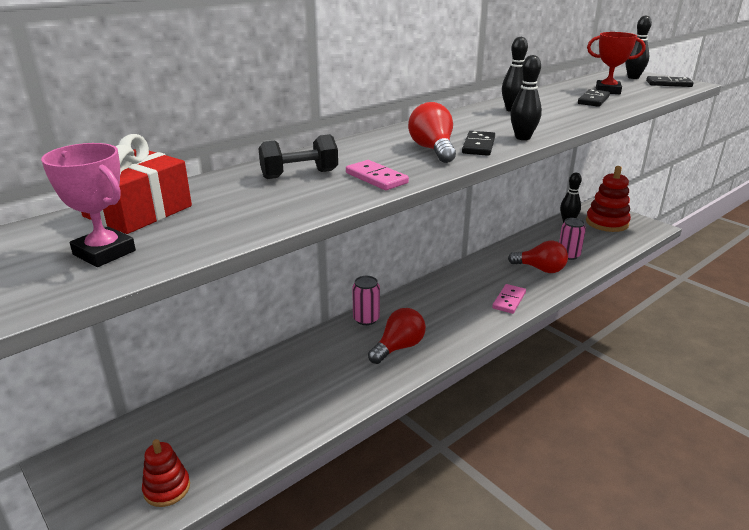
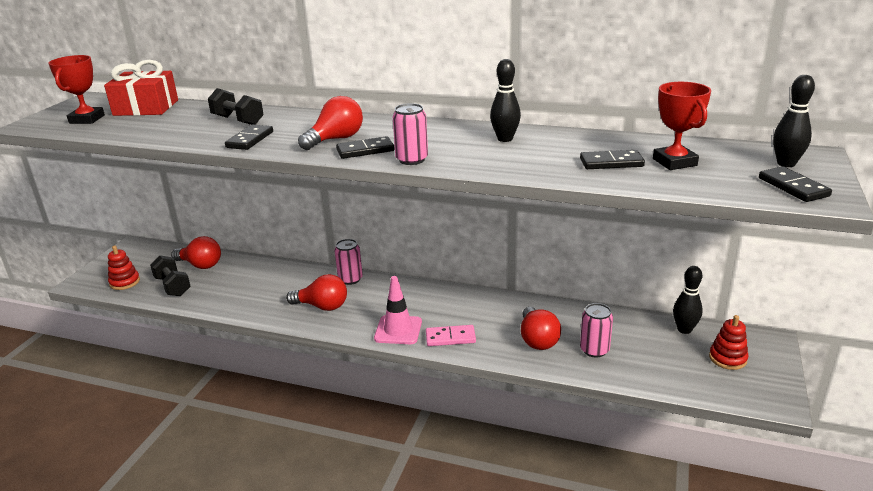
camera: 60 degrees right, 0 degrees up
(104, 253) = (87, 119): pink trophy -> red trophy
(210, 409) = (200, 265): none -> red light bulb
(235, 443) = (173, 286): none -> black dumbbell
(376, 178) = (250, 140): pink domino -> black domino
(477, 320) = (398, 330): none -> pink traffic cone
(522, 138) = (411, 160): black bowling pin -> pink can
(607, 223) = (727, 358): red stacking toy -> red stacking toy, size x0.59

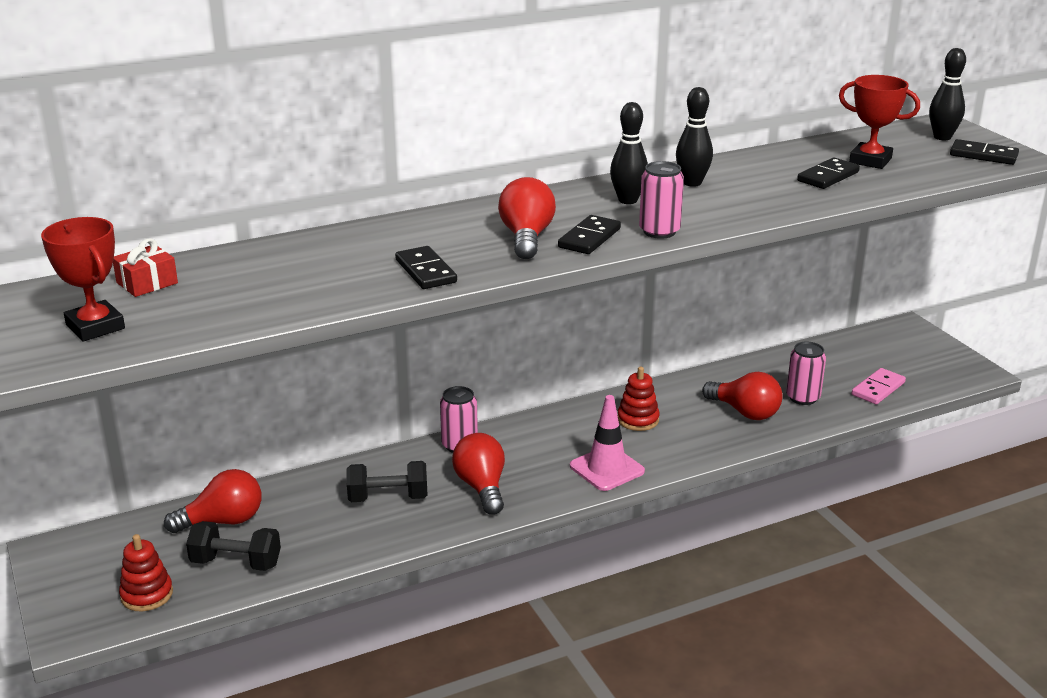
camera: 45 degrees left, 0 degrees up
(146, 108) = (147, 283): red gift -> red gift, size x0.54
(238, 120) = (342, 256): black dumbbell -> black dumbbell (388, 498)
(322, 306) = (482, 487): red light bulb -> red light bulb turned 75 degrees counterclockwise
(450, 338) = (668, 450): pink domino -> pink domino (878, 389)
(684, 329) = (840, 346): black bowling pin -> black bowling pin (628, 200)
(727, 358) = (902, 355): red stacking toy -> red stacking toy (638, 420)

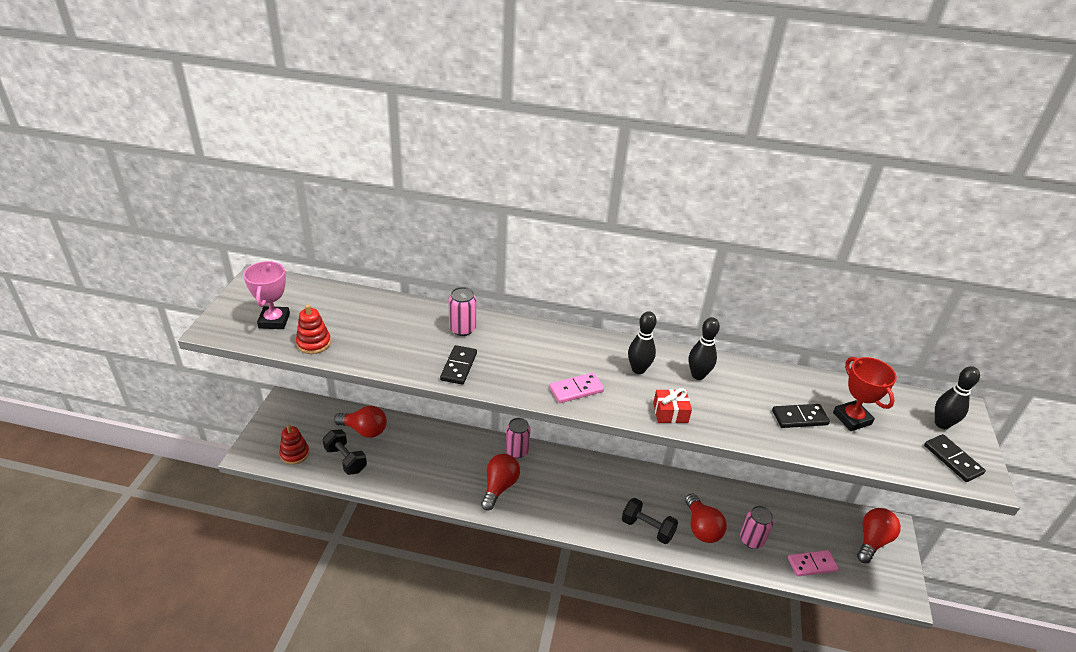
camera: 35 degrees right, 10 degrees up
(95, 327) = (274, 321): red trophy -> pink trophy
(147, 283) = (328, 302): red gift -> red gift (670, 413)
(388, 498) = (448, 464): black dumbbell -> black dumbbell (647, 528)
(526, 238) = (542, 369): red light bulb -> red light bulb (872, 541)
(589, 238) = (576, 389): black domino -> pink domino
(607, 469) = (577, 517): pink traffic cone -> none
(638, 420) = (630, 493): red stacking toy -> red stacking toy (314, 343)
(659, 231) = (624, 407): pink can -> pink can (462, 329)

